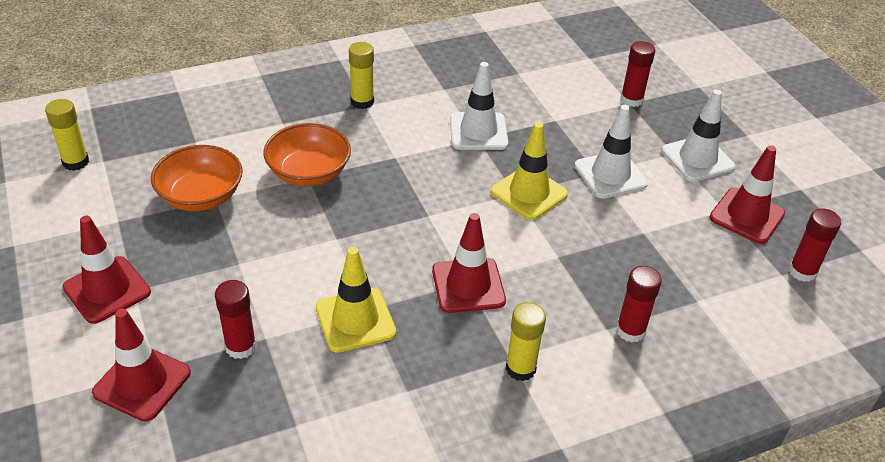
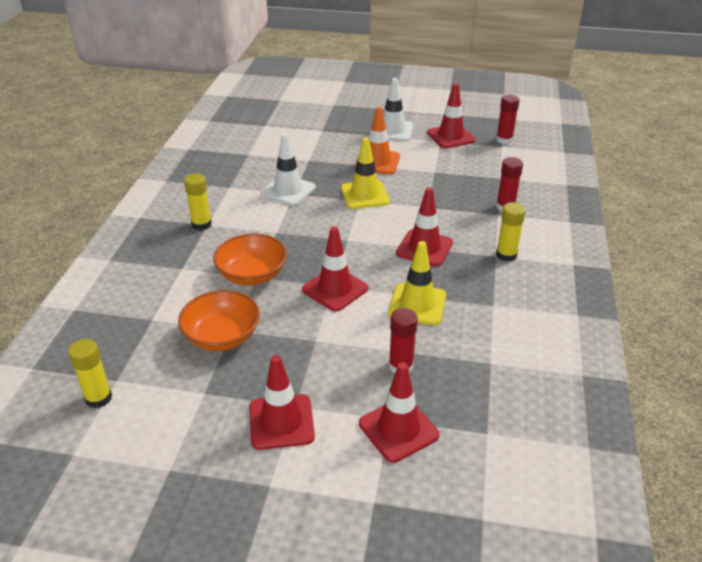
camera: 55 degrees left, 5 degrees down
(332, 242) = (335, 289): none -> red traffic cone
(610, 175) = (377, 162): white traffic cone -> orange traffic cone
(631, 100) = (320, 128): red glue stick -> none

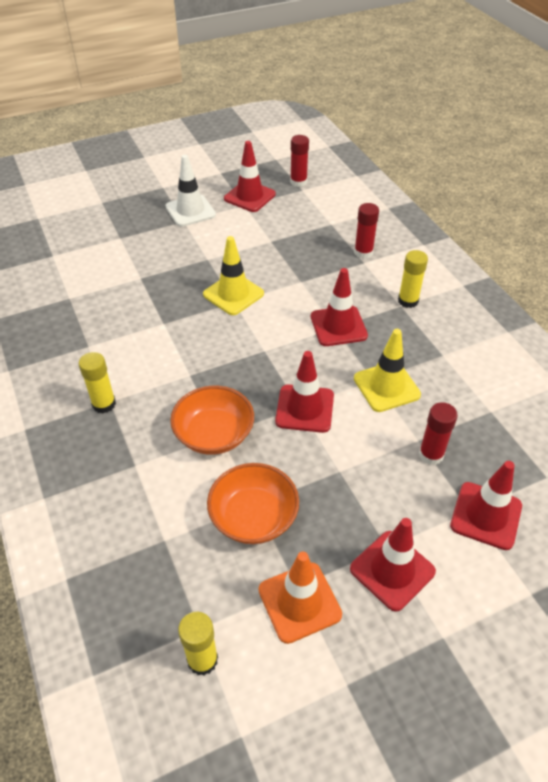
camera: 35 degrees left, 10 degrees up
(288, 190) = (155, 322): white traffic cone -> none
(377, 162) = (210, 252): orange traffic cone -> orange traffic cone (299, 602)

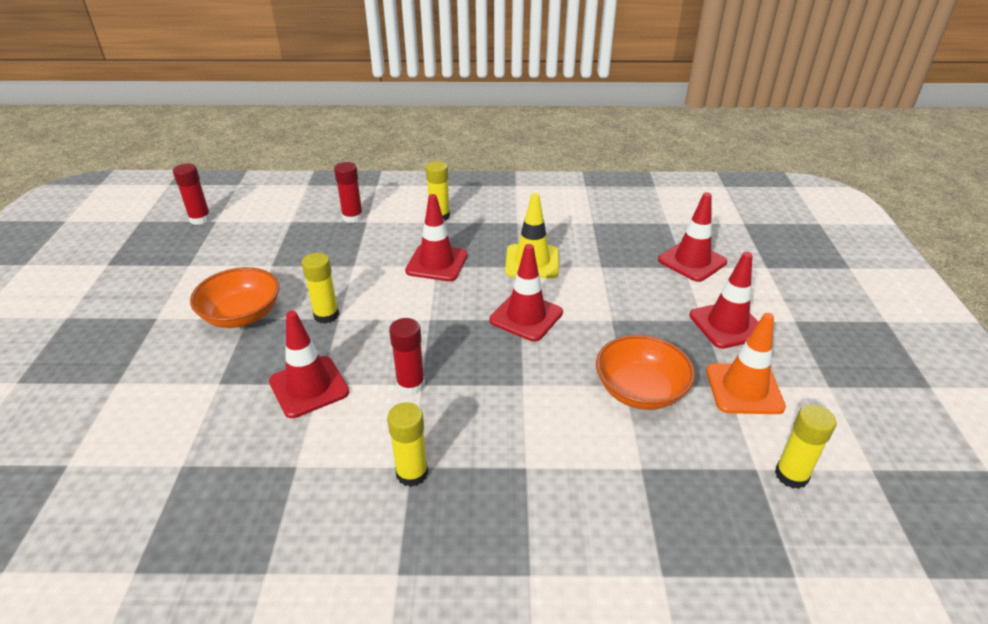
camera: 65 degrees left, 10 degrees down
(190, 211) = (145, 307): white traffic cone -> none
(214, 434) = (520, 389): orange bowl -> orange bowl (242, 315)
(233, 294) = (326, 315): yellow traffic cone -> yellow glue stick
(249, 196) = (180, 257): red traffic cone -> red traffic cone (309, 387)
(431, 454) = (620, 265): red glue stick -> red glue stick (411, 385)

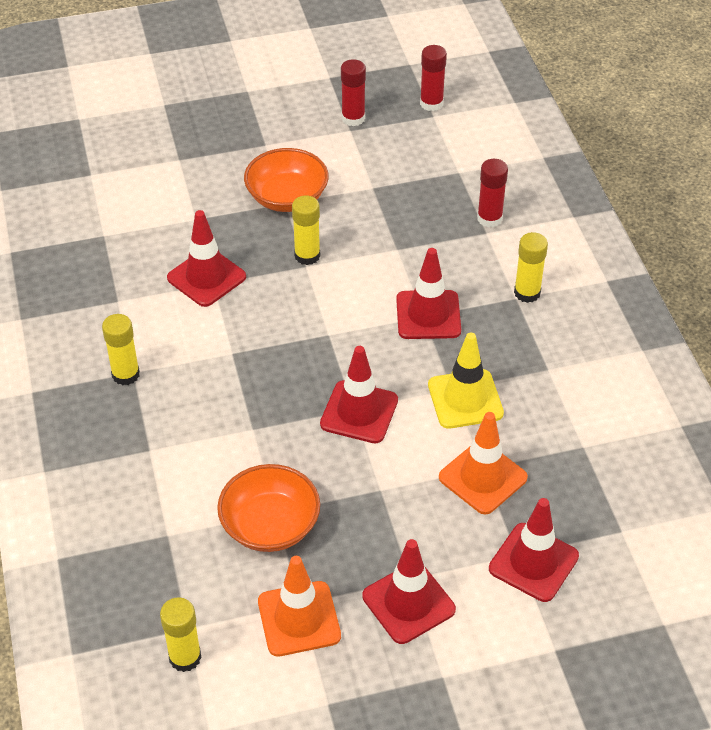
camera: 75 degrees right, 10 degrees up
(411, 385) = (228, 345): red glue stick -> red glue stick (353, 118)
(611, 268) = (482, 477): none -> orange traffic cone

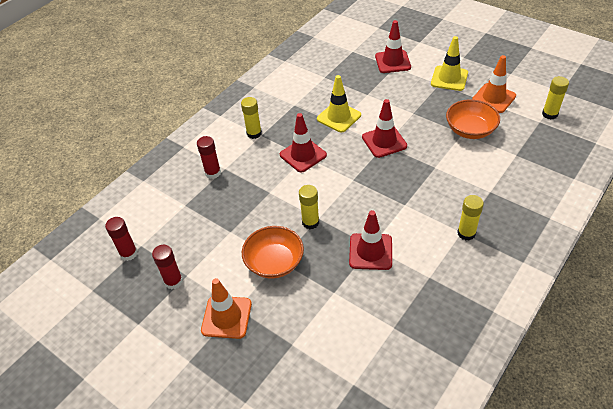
camera: 125 degrees left, 0 degrees up
(408, 603) = (449, 78): red traffic cone -> yellow traffic cone
(482, 477) = (372, 91): orange traffic cone -> orange traffic cone (226, 317)

